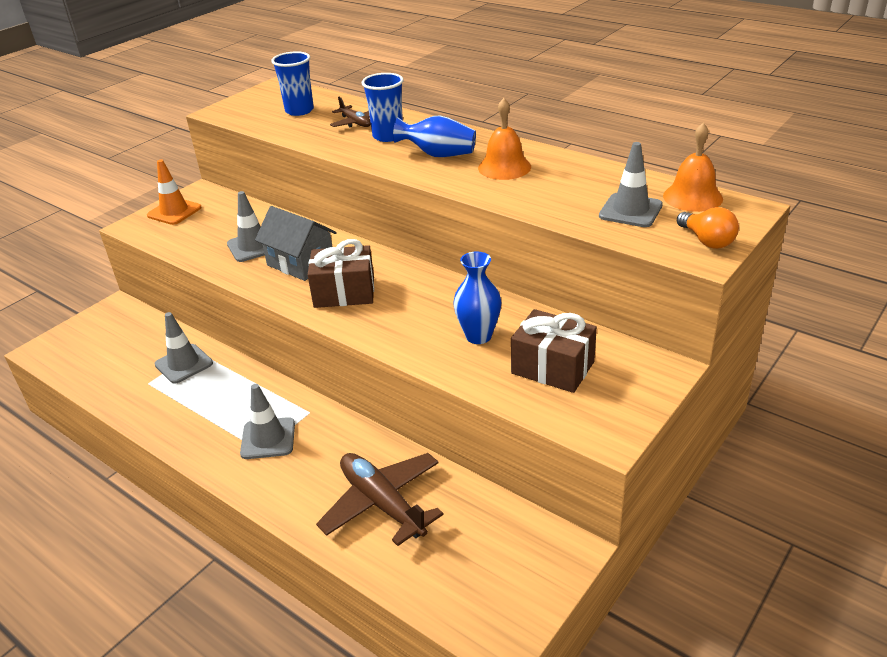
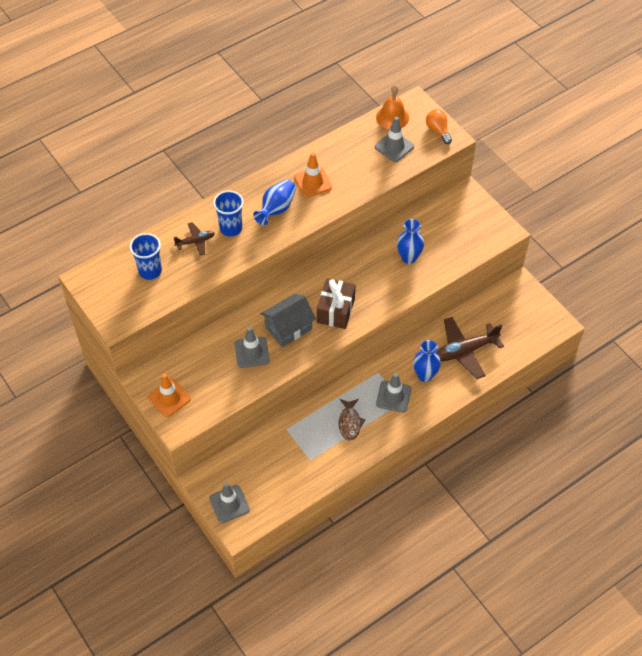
camera: 75 degrees left, 20 degrees up
(184, 364) = (298, 437): grey traffic cone -> grey traffic cone (229, 504)
(213, 405) = (349, 423): none -> brown fish
(317, 464) = (425, 375): none -> blue vase
(504, 167) = (313, 182): orange bell -> orange traffic cone
(552, 367) = (448, 235): brown gift -> none
(707, 241) = (438, 131): orange light bulb -> orange light bulb turned 105 degrees counterclockwise

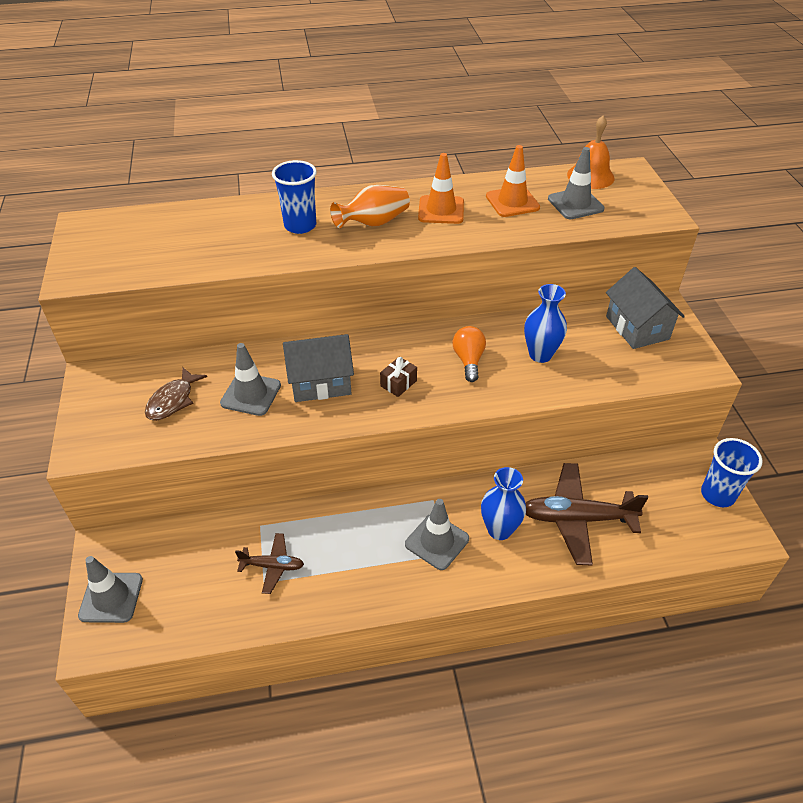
camera: 25 degrees right, 10 degrees down
(150, 271) = (164, 238): blue cup -> blue cup (717, 495)
(169, 398) = (103, 410): orange traffic cone -> orange traffic cone (512, 202)
(195, 241) = (245, 226): brown plane -> brown plane (272, 566)
(276, 209) = (373, 223): blue vase -> orange vase
(335, 310) = (398, 383): brown gift -> brown gift, size x0.51
(349, 423) = (352, 553): brown fish -> brown fish (173, 400)
(438, 131) = (647, 203): orange light bulb -> orange light bulb (468, 360)
(457, 215) = (637, 328): none -> grey house

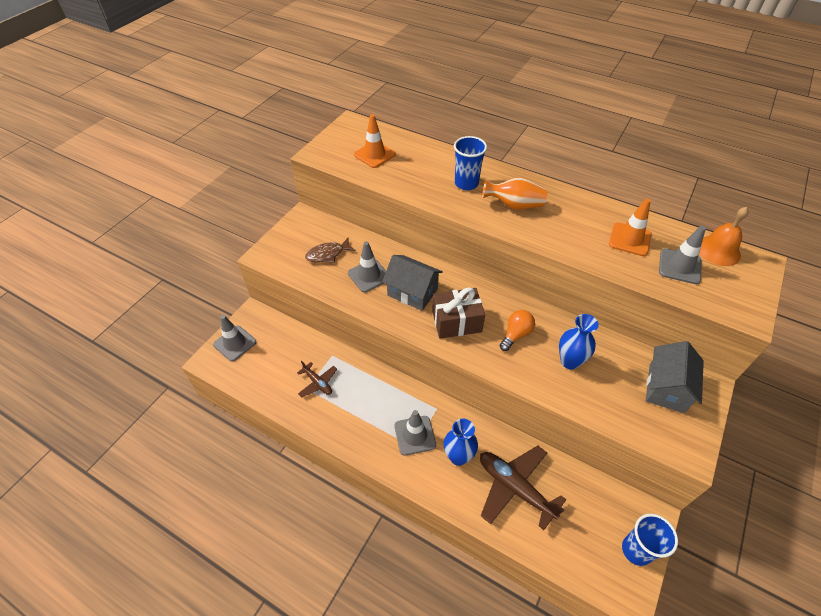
camera: 40 degrees right, 5 degrees up
(398, 383) = (456, 321): brown gift -> brown gift, size x1.96
(441, 210) = (569, 219): orange traffic cone -> orange traffic cone (374, 155)

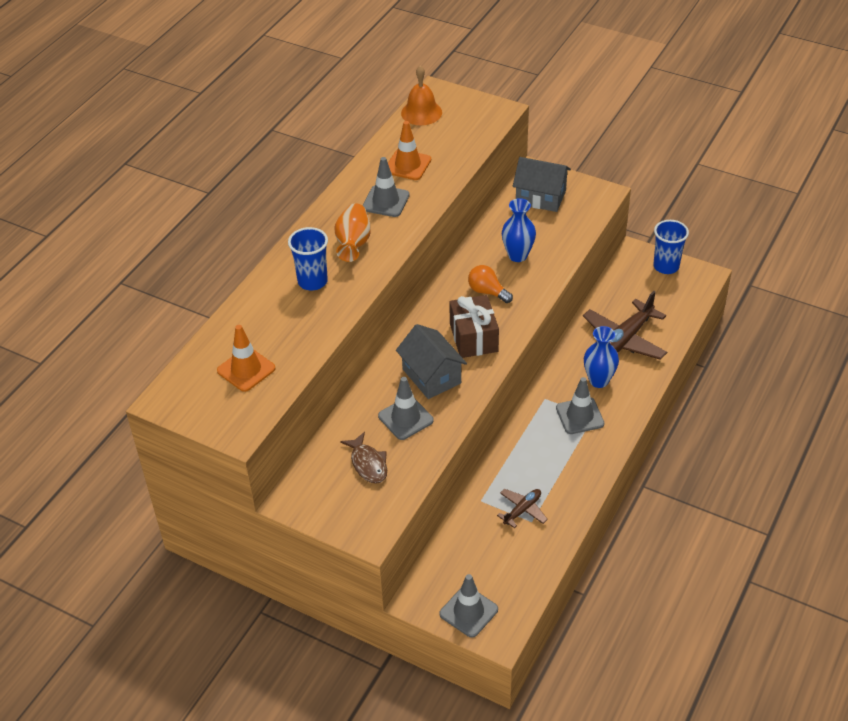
camera: 90 degrees left, 5 degrees down
(412, 292) = (431, 376): grey house -> grey house turned 60 degrees counterclockwise
(679, 266) = (444, 139): grey traffic cone -> grey traffic cone (386, 201)

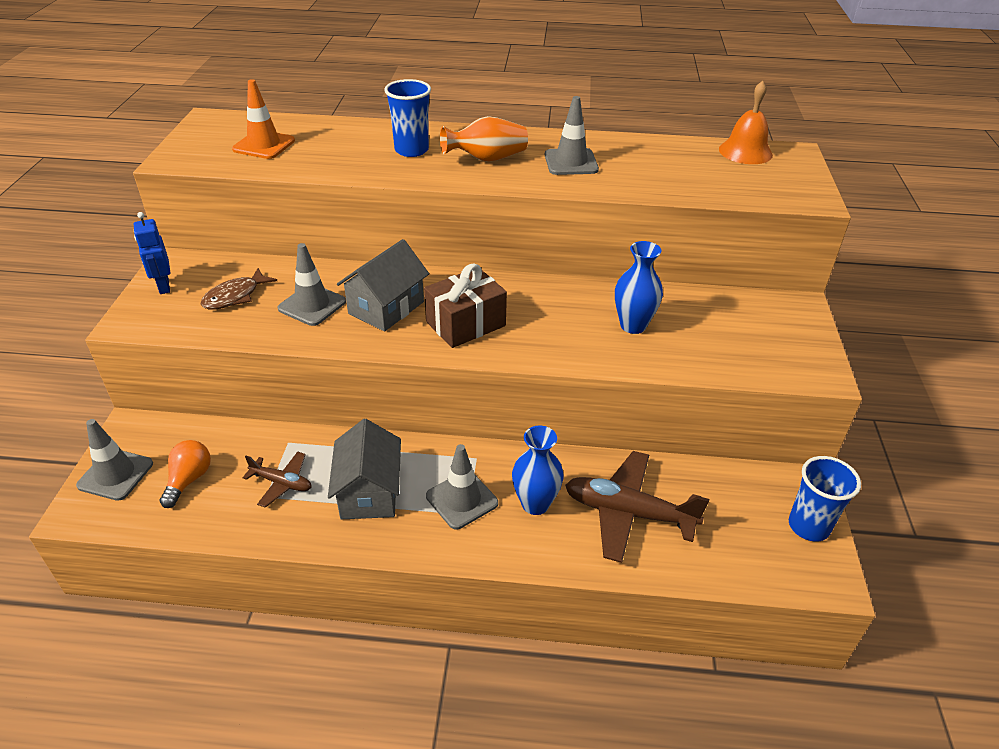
camera: 65 degrees right, 5 degrees down
(327, 509) = (163, 286): none -> blue robot
(408, 165) = (645, 162): orange traffic cone -> none
(487, 292) = (551, 316): orange light bulb -> orange light bulb (189, 480)
(540, 197) = (757, 320): grey house -> grey house (369, 492)

